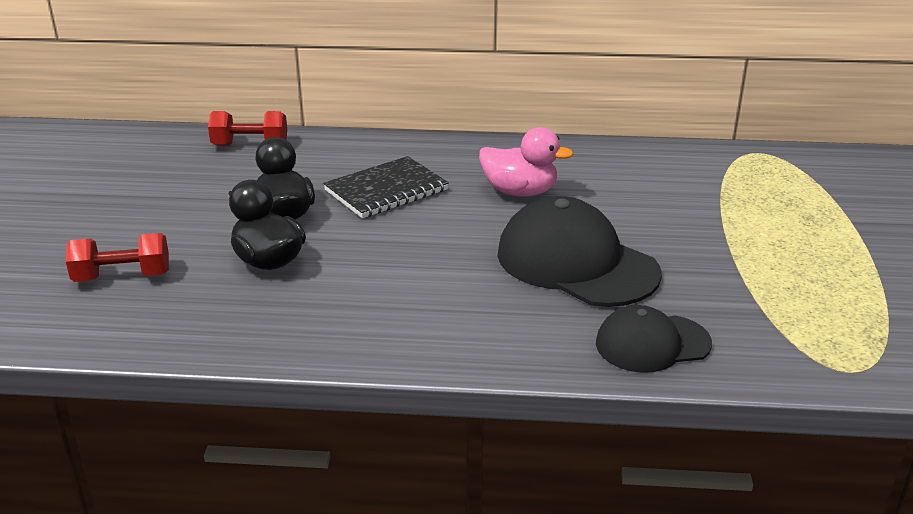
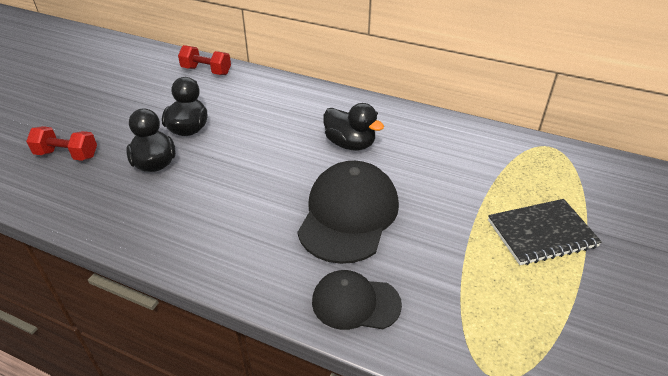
camera: 20 degrees right, 10 degrees up
(386, 190) = (264, 124): black notebook -> black notebook (541, 234)
(520, 192) = (350, 144): pink duck -> black duck
(576, 263) = (348, 215): black cap -> black cap turned 45 degrees clockwise

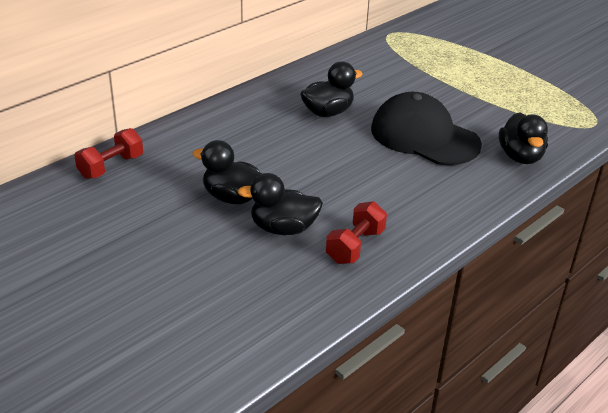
camera: 70 degrees left, 5 degrees down
(67, 155) = (221, 293): red dumbbell -> red dumbbell (355, 246)
(355, 303) = (520, 157): black cap -> black duck
(541, 234) = (481, 69): black notebook -> none

